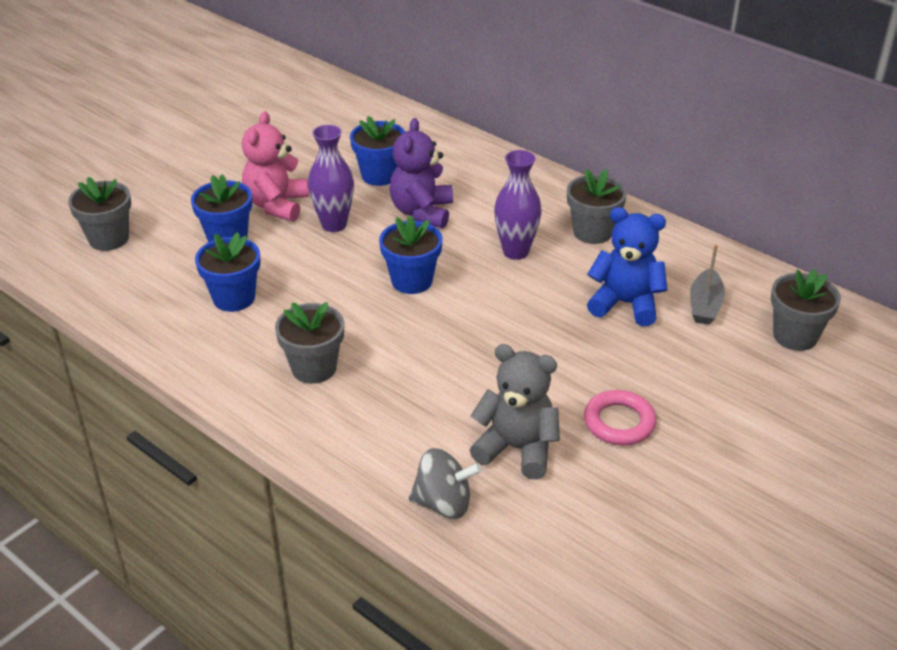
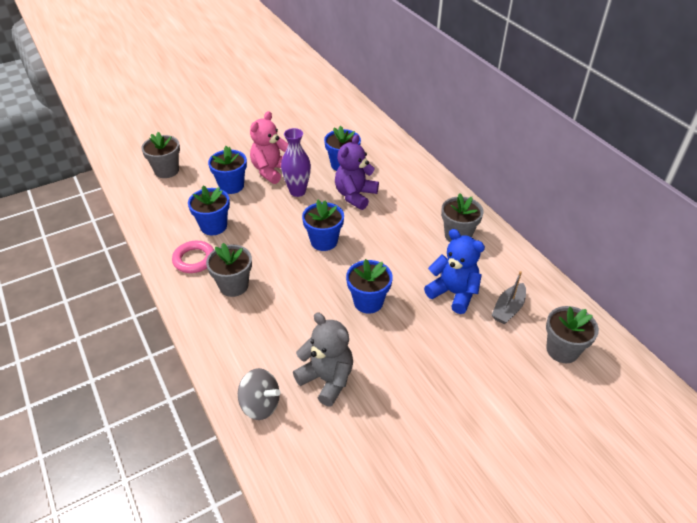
camera: 20 degrees right, 5 degrees up
(515, 252) = (400, 237): purple vase -> none
(518, 342) = (368, 302): none -> blue flower pot
(619, 422) = (404, 380): pink ring -> pink ring (194, 259)

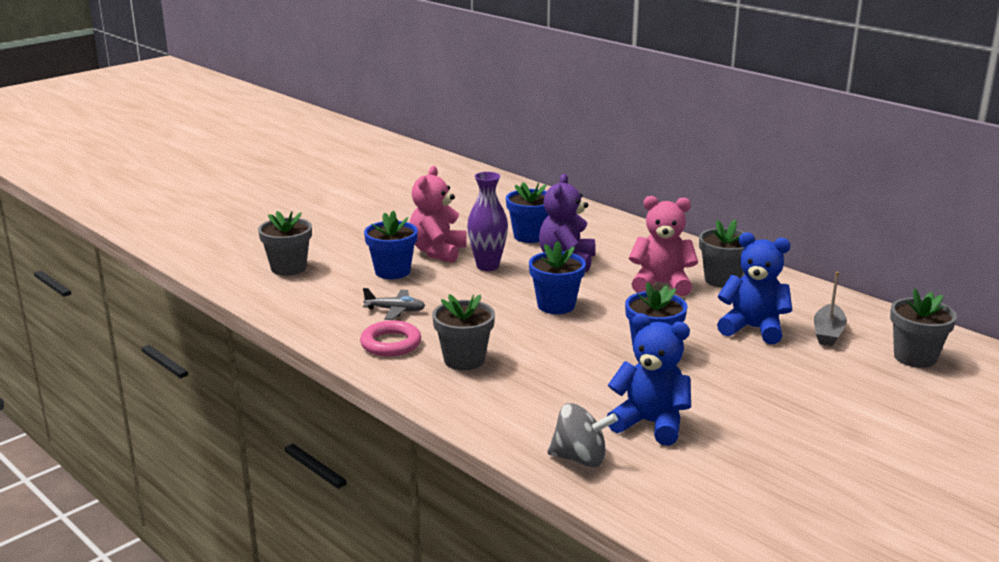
camera: 15 degrees left, 20 degrees down
(213, 226) = (395, 310): blue flower pot -> grey plane
(327, 379) = (650, 423): grey teddy bear -> blue teddy bear
(410, 232) = (661, 284): none -> pink teddy bear

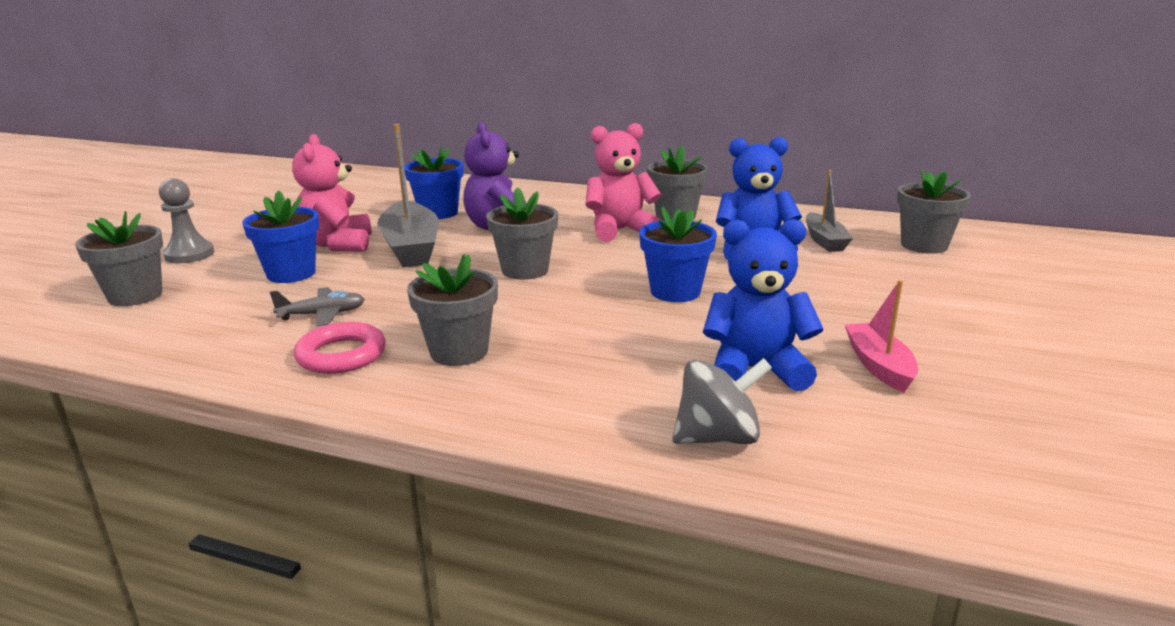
camera: 25 degrees left, 0 degrees up
(334, 239) = (189, 254): none -> grey pawn
(487, 266) = (411, 248): purple vase -> grey boat
(556, 305) = (525, 270): blue flower pot -> grey flower pot
(743, 444) = (879, 366): none -> pink boat

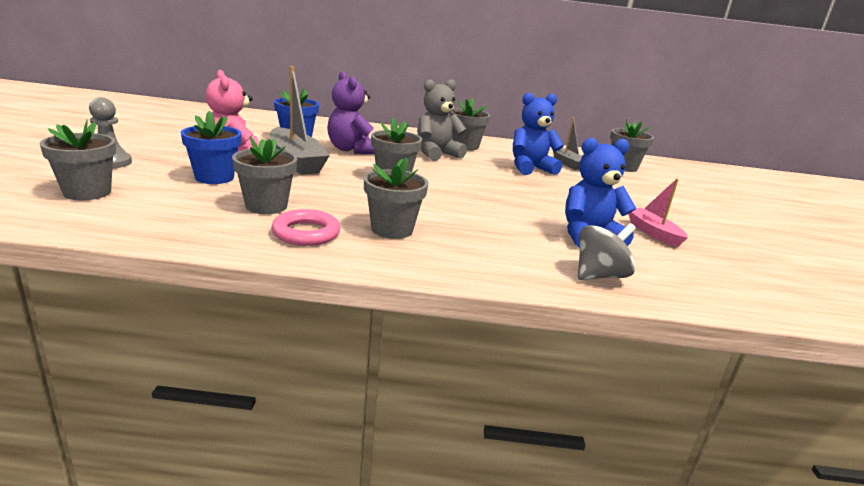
camera: 20 degrees left, 0 degrees up
(322, 315) = (266, 206): grey plane -> grey flower pot
(620, 230) = (436, 154): pink teddy bear -> grey teddy bear
(675, 292) = (503, 192): blue flower pot -> none

